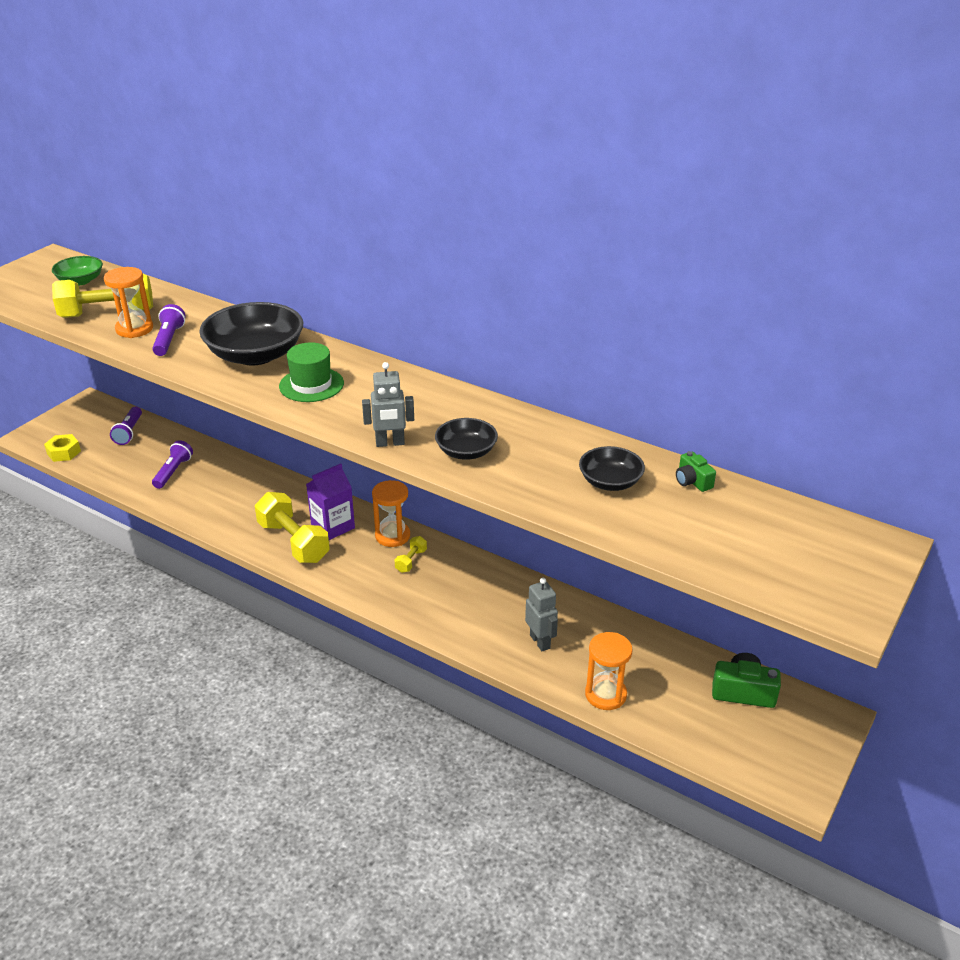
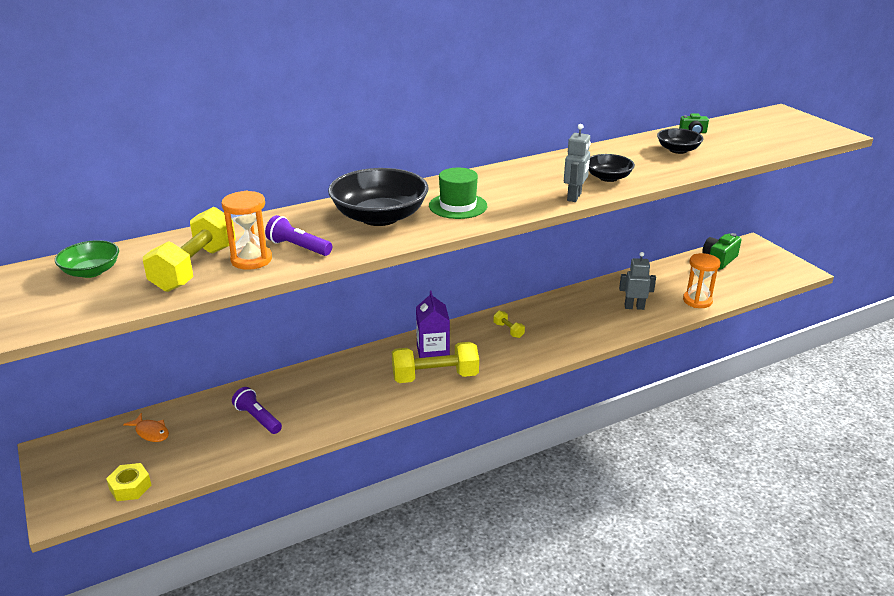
camera: 60 degrees left, 5 degrees down
(129, 432) = (151, 432): purple flashlight -> orange fish
(392, 536) = (471, 330): orange hourglass -> none

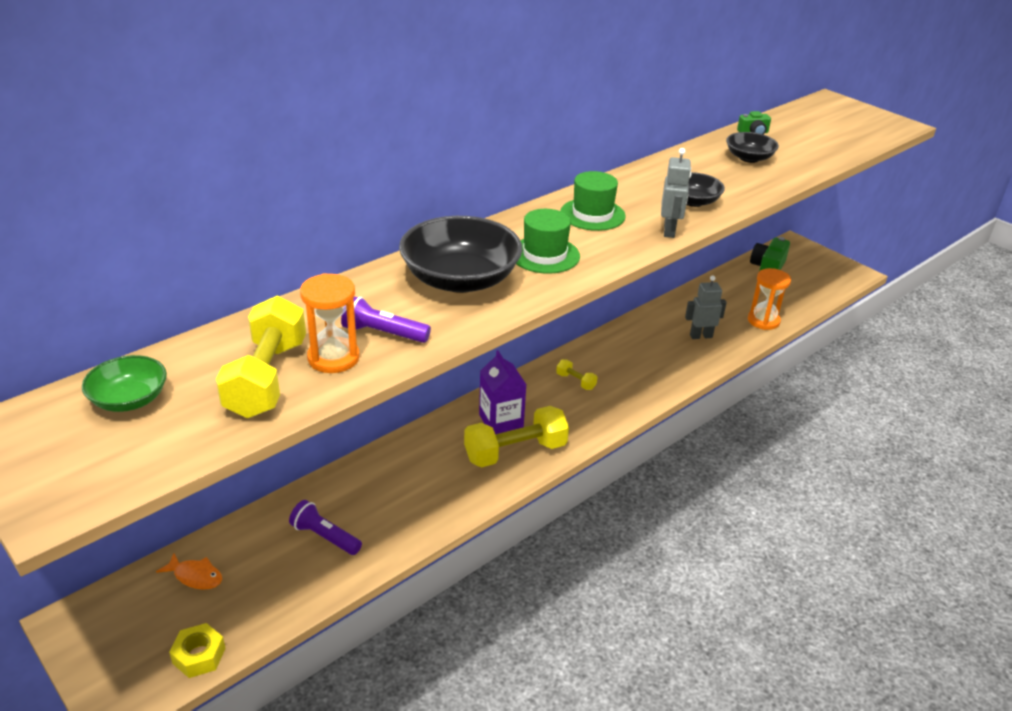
camera: 15 degrees left, 5 degrees up
(515, 181) = (592, 214): none -> green hat

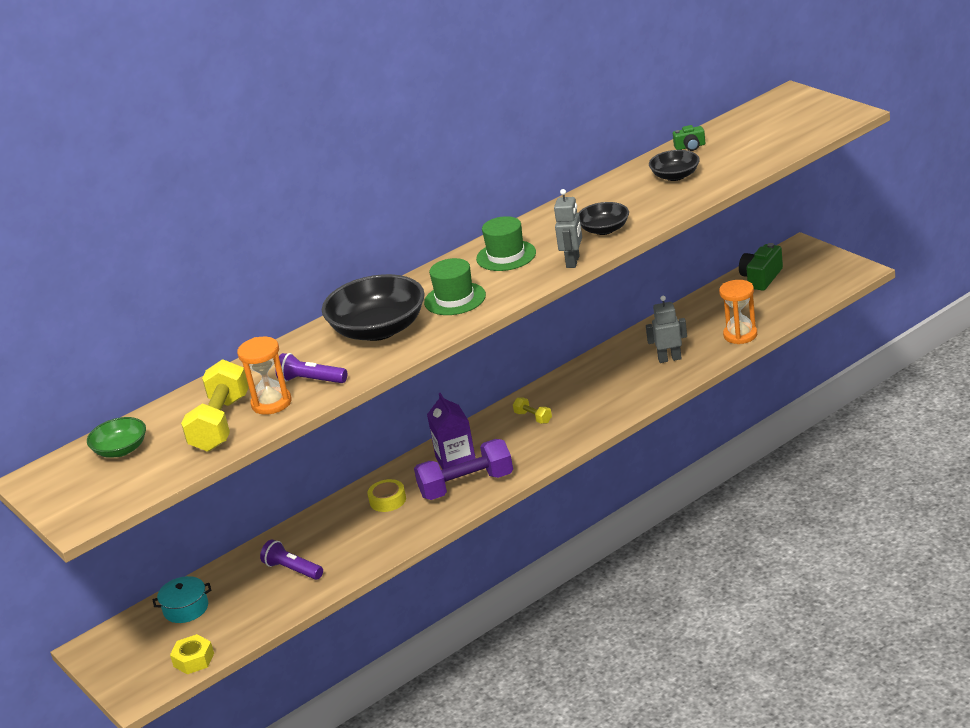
camera: 10 degrees right, 5 degrees down
(195, 576) = (186, 608): orange fish -> turquoise pot
(430, 459) = (388, 500): none -> yellow tape
(515, 452) = (466, 485): yellow dumbbell -> purple dumbbell

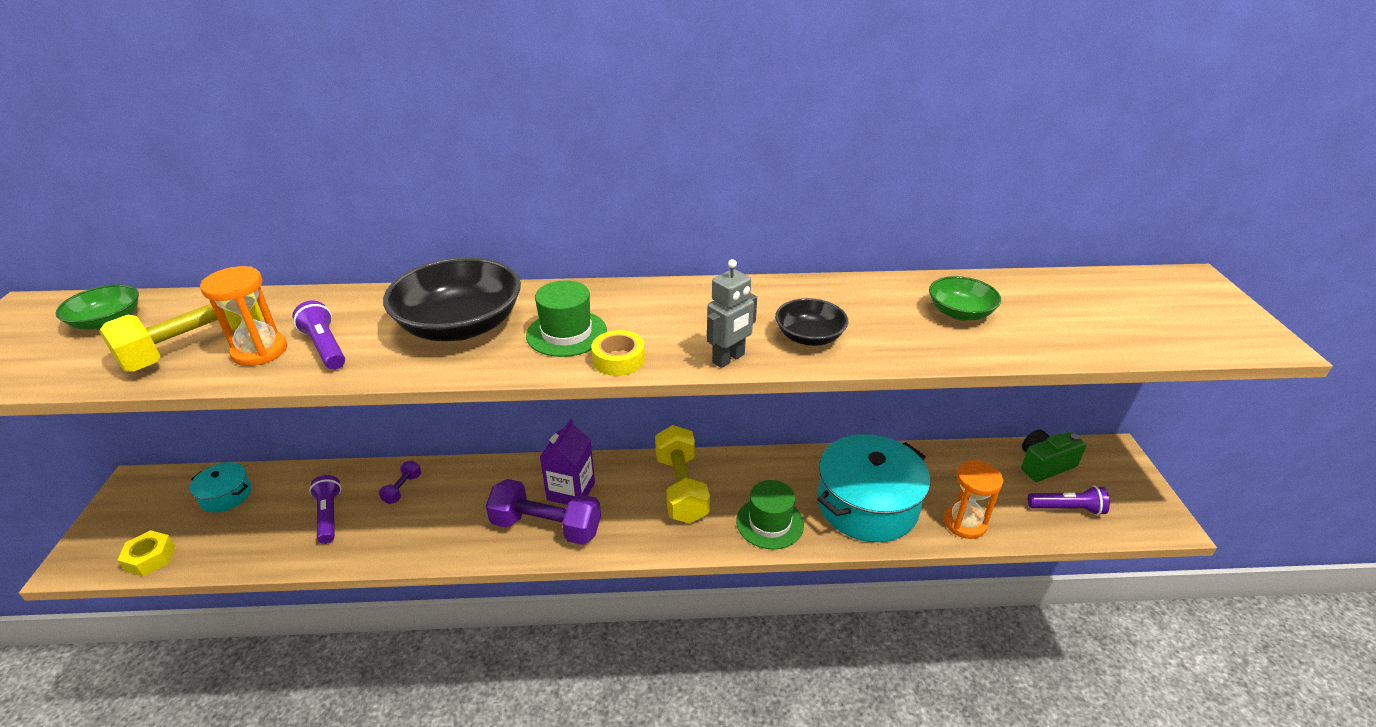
camera: 30 degrees right, 5 degrees up
(324, 529) = (402, 489): none -> purple dumbbell
(388, 500) = (476, 494): yellow tape -> yellow tape (618, 359)
(506, 256) = (678, 311): green hat -> green hat (770, 523)
(533, 417) = (681, 488): yellow dumbbell -> yellow dumbbell, size x2.18
(669, 359) = (867, 505): grey robot -> turquoise pot
(675, 176) = (960, 313): black bowl -> green bowl
(690, 147) = (1012, 286): green camera -> none
(795, 295) = (1067, 509): none -> purple flashlight

